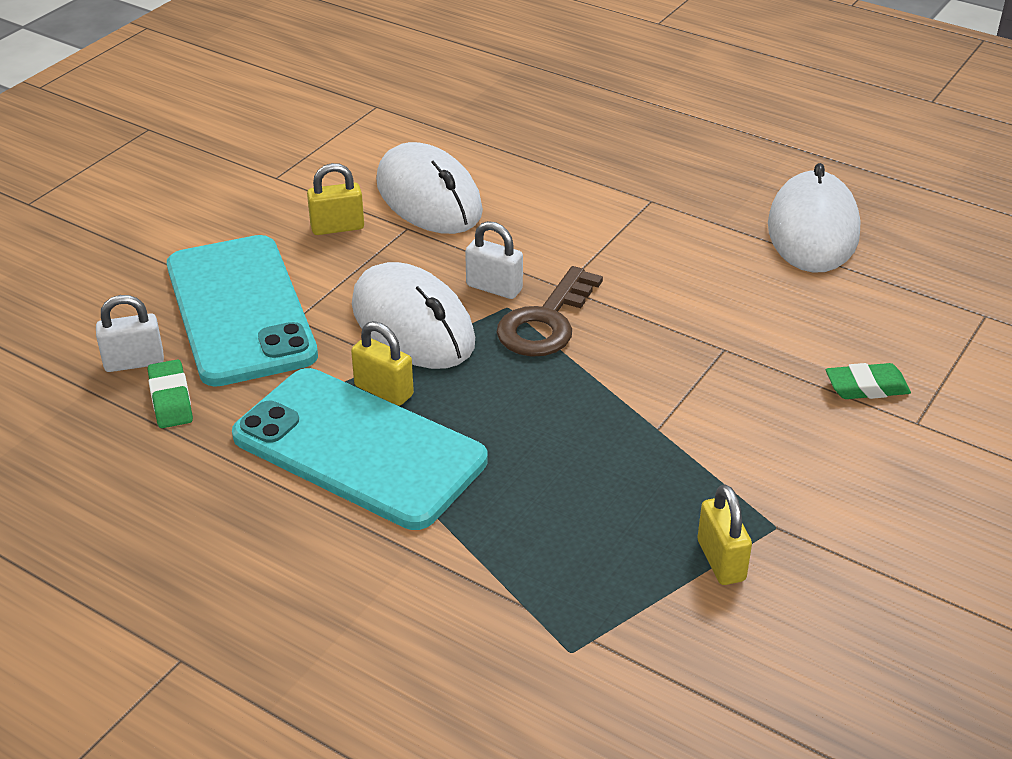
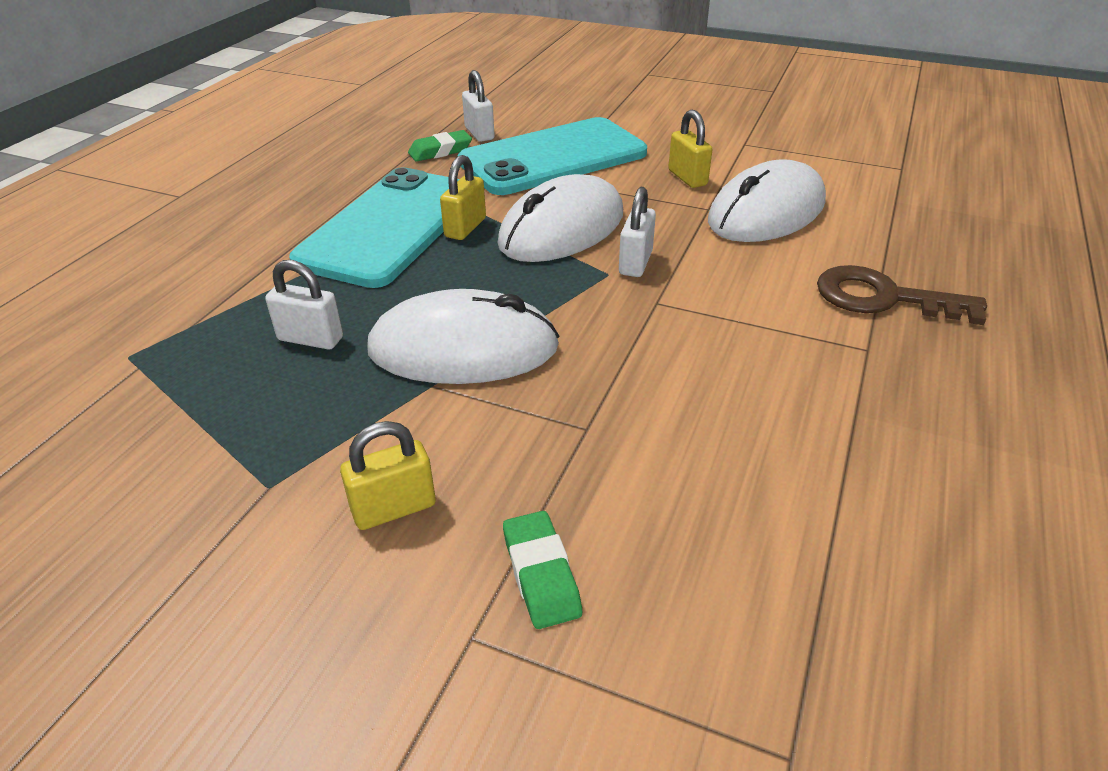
camera: 80 degrees right, 0 degrees up
(546, 322) = (591, 298): brown key -> brown key (883, 298)
(570, 508) = (310, 339): none -> white padlock
(721, 560) = (221, 444): yellow padlock -> yellow padlock (394, 508)
(813, 229) = (908, 507): white mouse -> white mouse (463, 349)

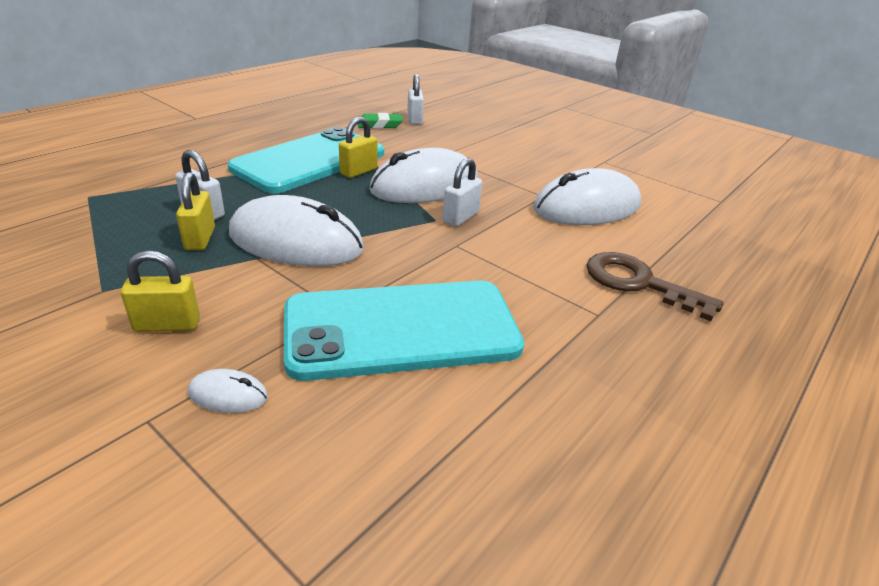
camera: 15 degrees right, 5 degrees down
(541, 574) = (228, 395): green eraser -> white mouse
(553, 157) = (454, 143): turquoise phone -> turquoise phone (401, 329)
(687, 178) = (542, 174): yellow padlock -> yellow padlock (200, 239)

